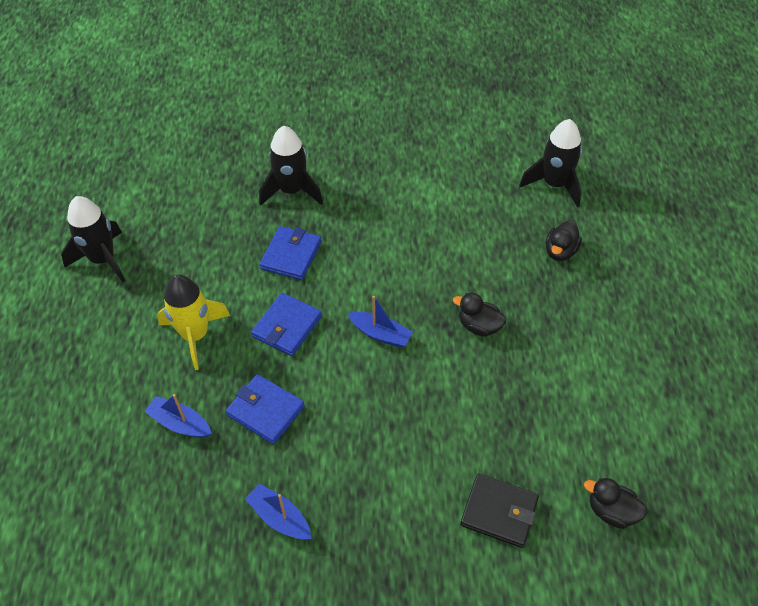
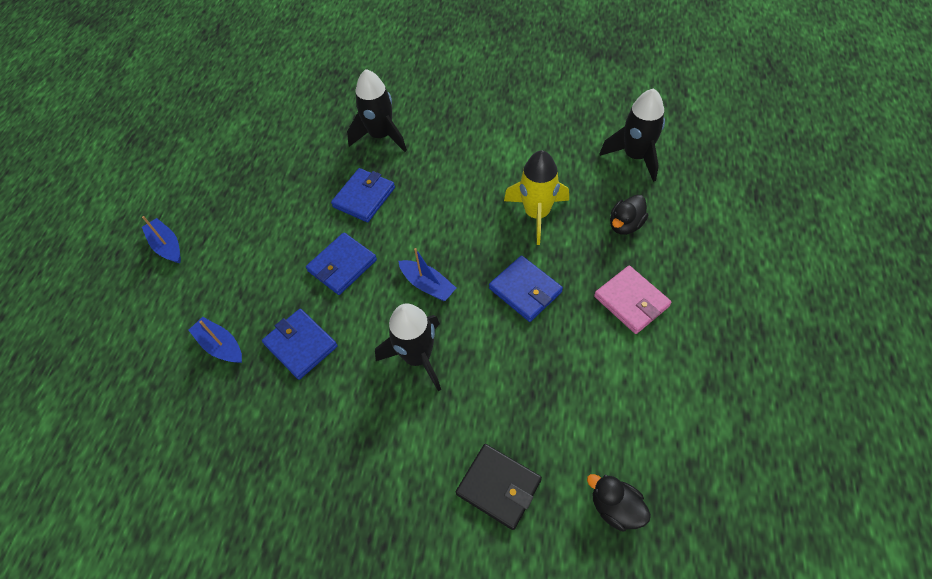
camera: 15 degrees right, 5 degrees up
(103, 259) = (197, 181): black rocket -> black rocket (418, 357)
(195, 335) = (257, 263): yellow rocket -> yellow rocket (537, 214)
(279, 517) = (285, 454): blue boat -> blue boat (167, 246)
(479, 326) = (525, 290): black duck -> blue wallet
(582, 323) = (631, 301): none -> pink wallet

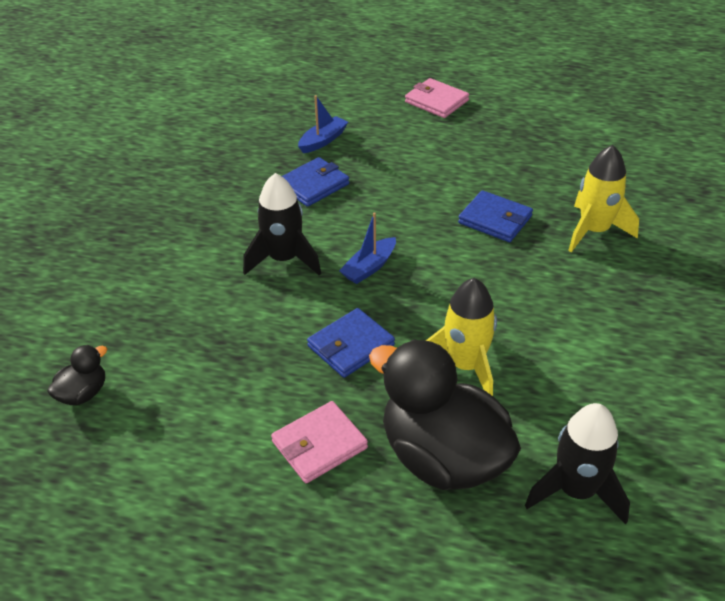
camera: 90 degrees right, 15 degrees down
(167, 246) = (436, 101): blue boat -> pink wallet
(342, 265) = (402, 207): blue wallet -> none
(381, 136) = (594, 231): black rocket -> yellow rocket
(499, 487) = (135, 310): black wallet -> none
(625, 225) = (443, 457): black duck -> black duck, size x2.29

